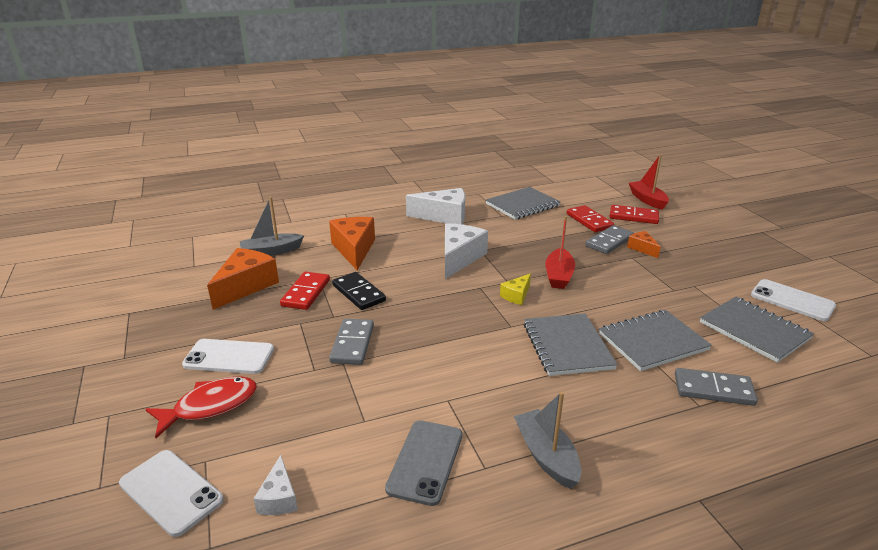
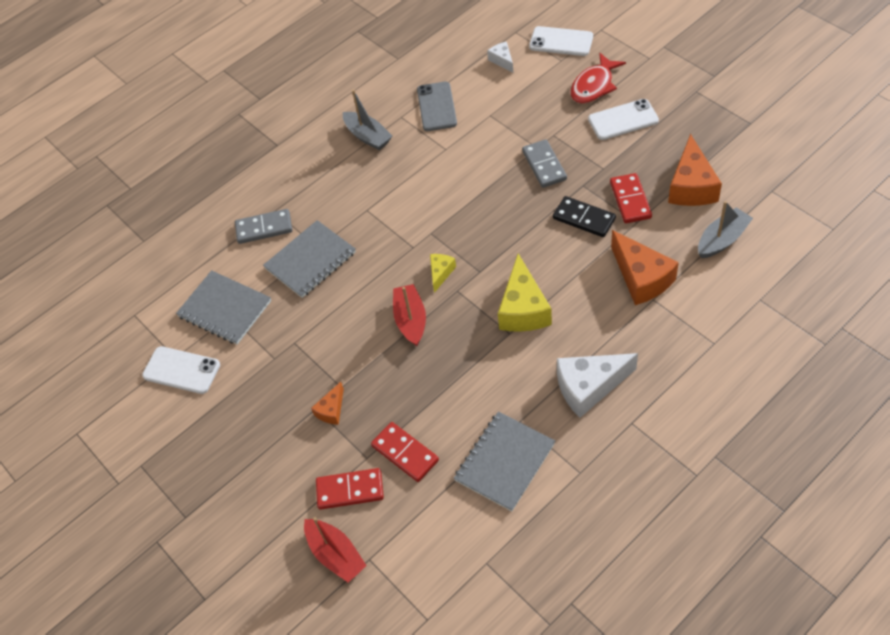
camera: 165 degrees right, 25 degrees up
(459, 258) = (523, 309): white cheese -> yellow cheese
(567, 346) = (378, 229): grey notebook -> none
(609, 242) = (371, 410): grey domino -> none
(642, 248) = (331, 410): orange cheese -> orange cheese turned 75 degrees clockwise

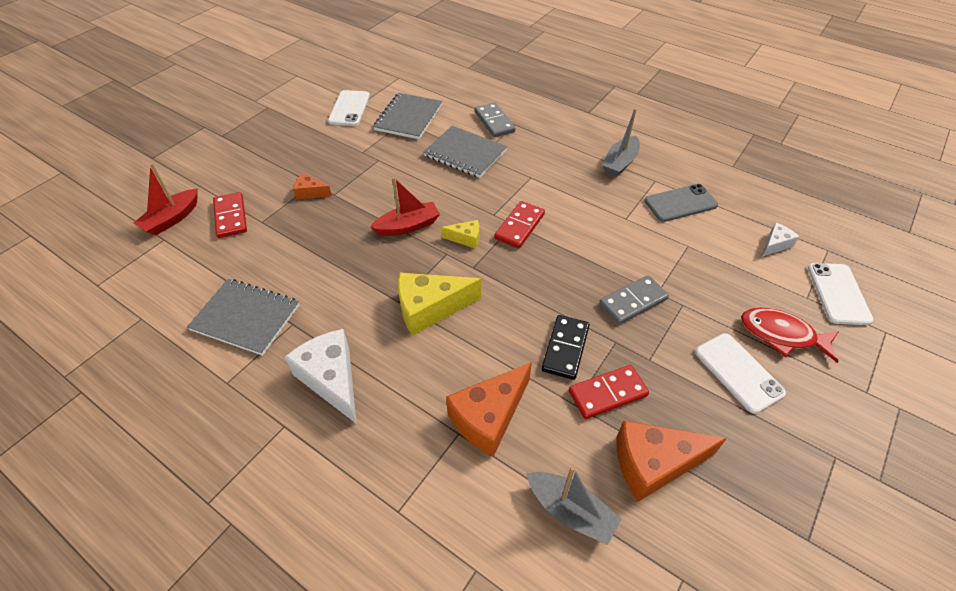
camera: 70 degrees right, 5 degrees down
(405, 453) = (263, 245): red domino -> red domino (519, 226)

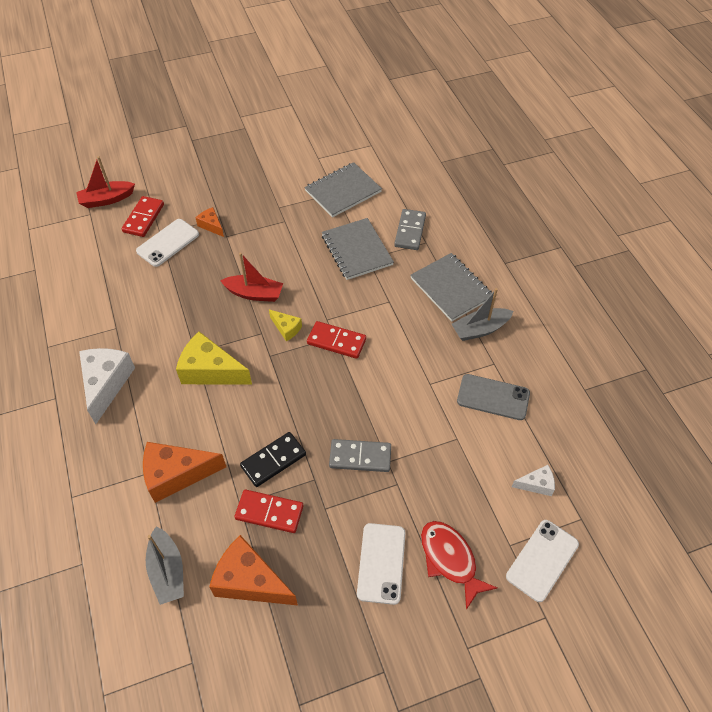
camera: 35 degrees right, 5 degrees up
(246, 318) = (92, 306): grey notebook -> grey notebook (451, 288)
(349, 108) = (304, 159): white phone -> white phone (168, 243)
(519, 226) = (336, 341): red domino -> red domino turned 45 degrees clockwise

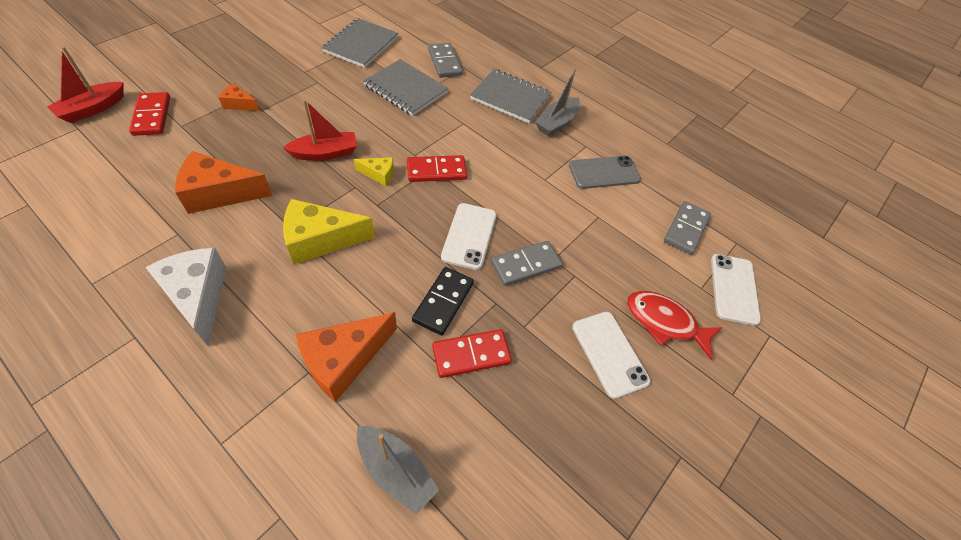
camera: 35 degrees left, 0 degrees up
(168, 243) = (196, 132): white phone -> white phone (469, 236)
(250, 581) = (495, 435): orange cheese -> orange cheese (219, 193)
(536, 484) = (686, 229): white cheese -> grey domino

